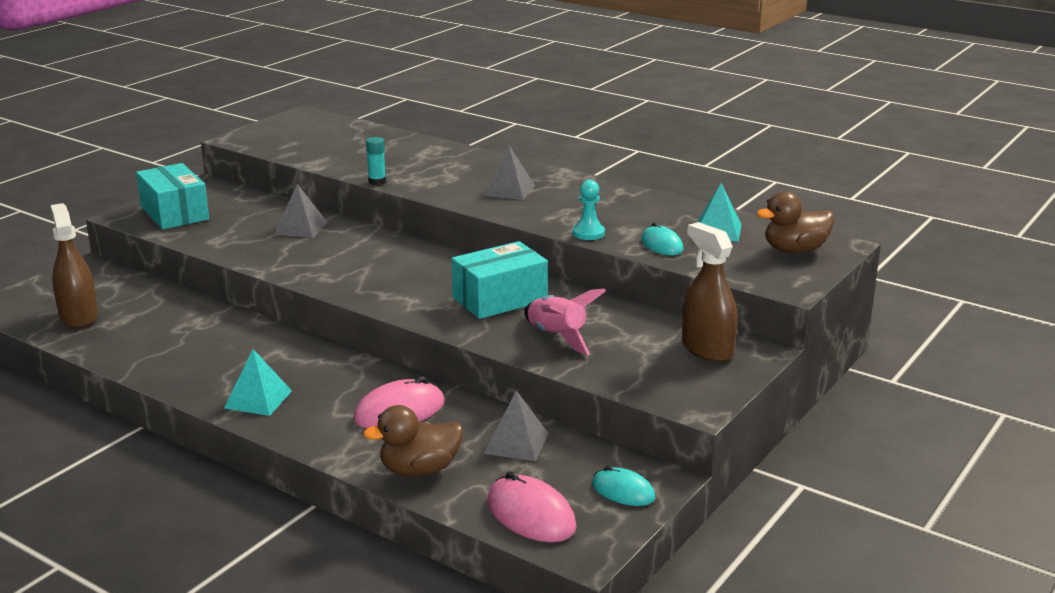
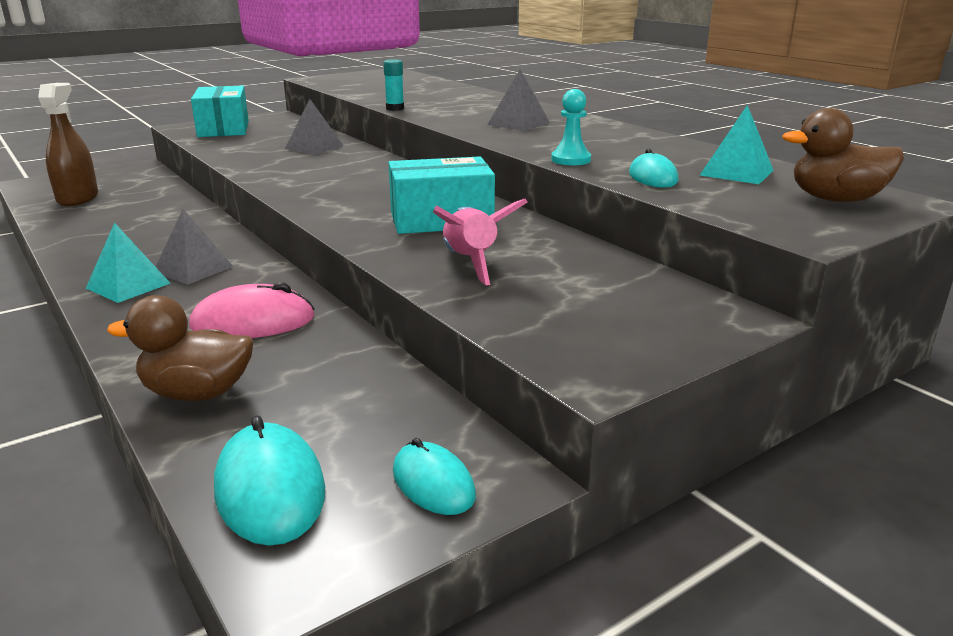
camera: 20 degrees right, 0 degrees up
(516, 443) = (348, 383): grey pyramid -> grey pyramid (193, 269)
(531, 514) = (270, 489): pink mouse -> turquoise mouse
(707, 349) = (660, 304): brown spray bottle -> none

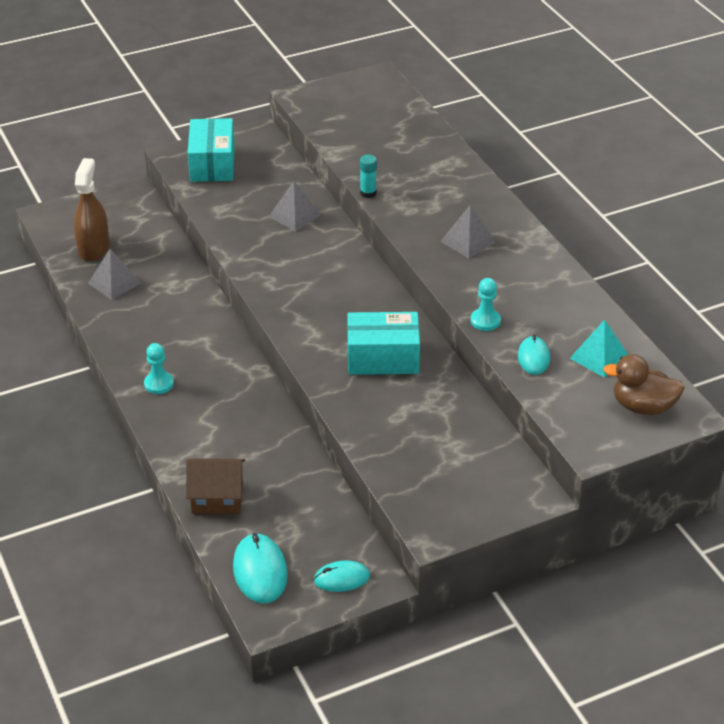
camera: 10 degrees right, 15 degrees up
(128, 285) = (159, 384): turquoise pyramid -> turquoise pawn
(193, 269) = (201, 368): grey pyramid -> grey pyramid (114, 283)
(197, 393) = (217, 498): brown duck -> brown house
(253, 322) = (246, 435): pink mouse -> none
(433, 483) = (341, 578): turquoise mouse -> turquoise mouse turned 75 degrees counterclockwise
(470, 262) = (391, 417): pink rocket -> none

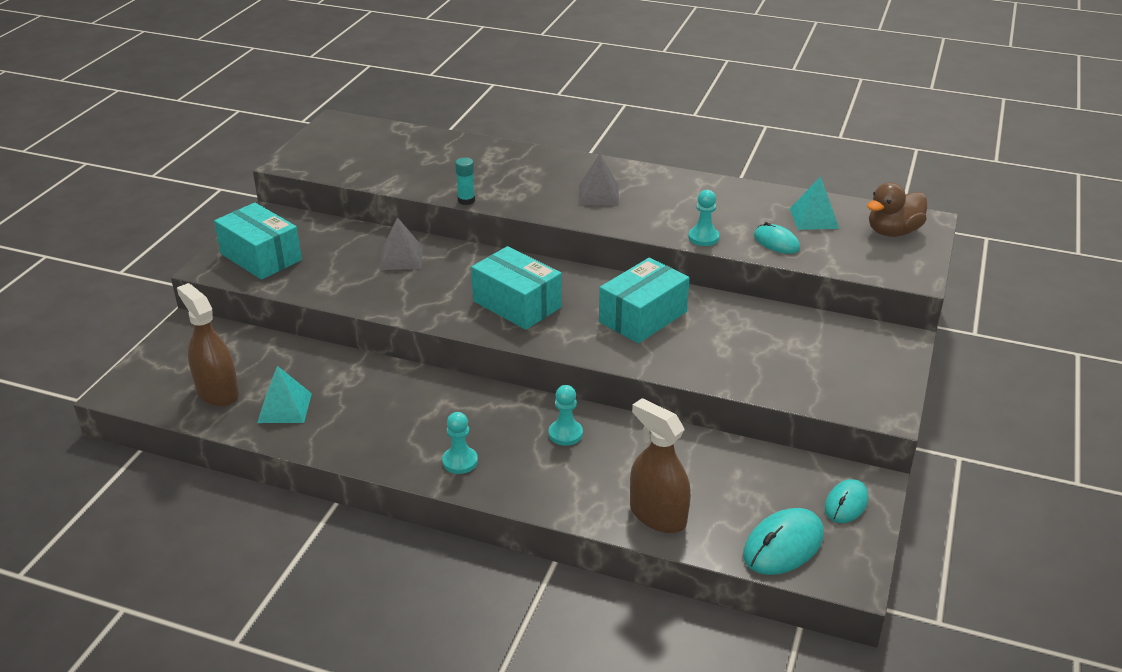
camera: 45 degrees left, 5 degrees down
(114, 283) = (284, 408): grey pyramid -> turquoise pyramid
(217, 498) = (657, 515): brown house -> brown spray bottle
(243, 409) = (565, 434): none -> turquoise pawn
(260, 571) = (783, 545): turquoise mouse -> turquoise mouse turned 75 degrees counterclockwise
(315, 296) = (516, 304): none -> turquoise box

